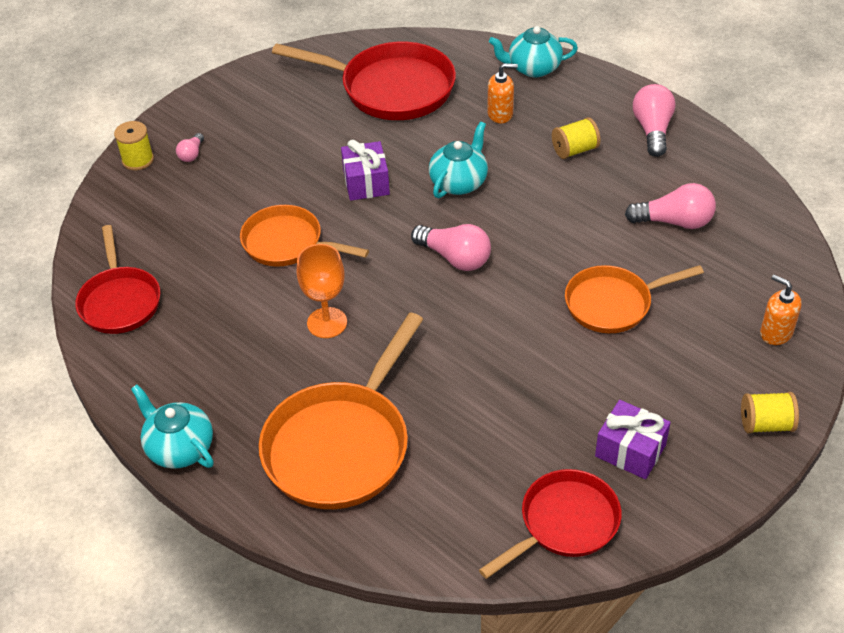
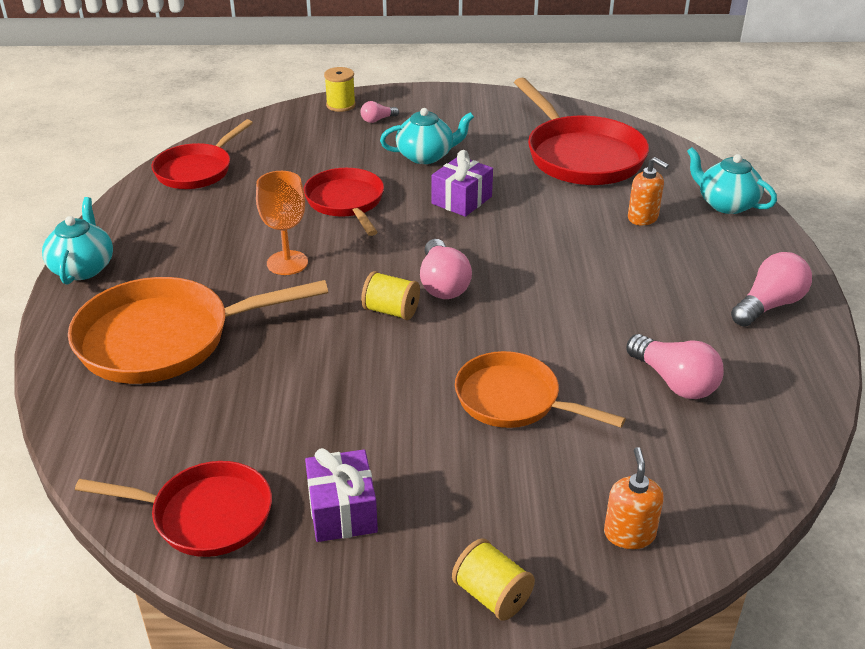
camera: 45 degrees right, 10 degrees down
(287, 243) = (346, 202): orange pan -> red pan
(459, 182) = (531, 240): turquoise teapot -> turquoise teapot (426, 156)
(574, 150) = (667, 276): yellow spool -> yellow spool (391, 311)

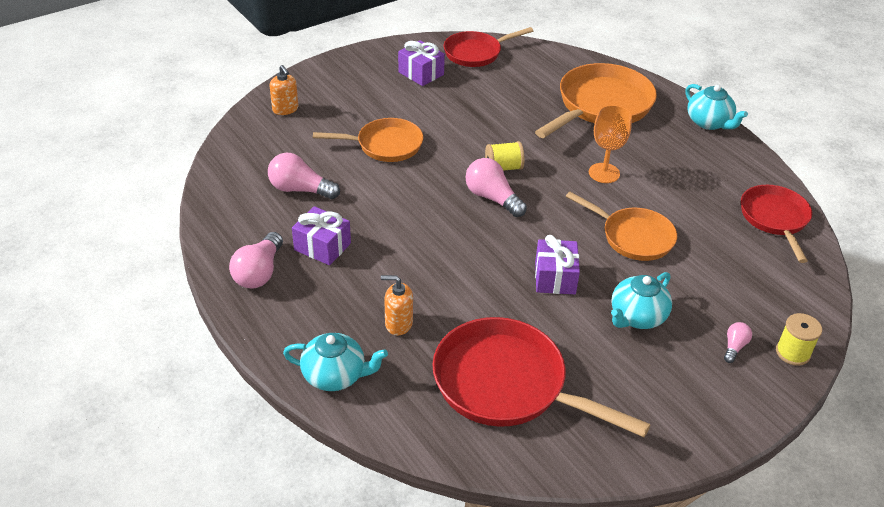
camera: 145 degrees right, 5 degrees up
(346, 202) = (633, 237): red pan -> orange pan
(491, 595) = (331, 70): yellow spool -> none
(681, 305) = (322, 246): none -> purple gift

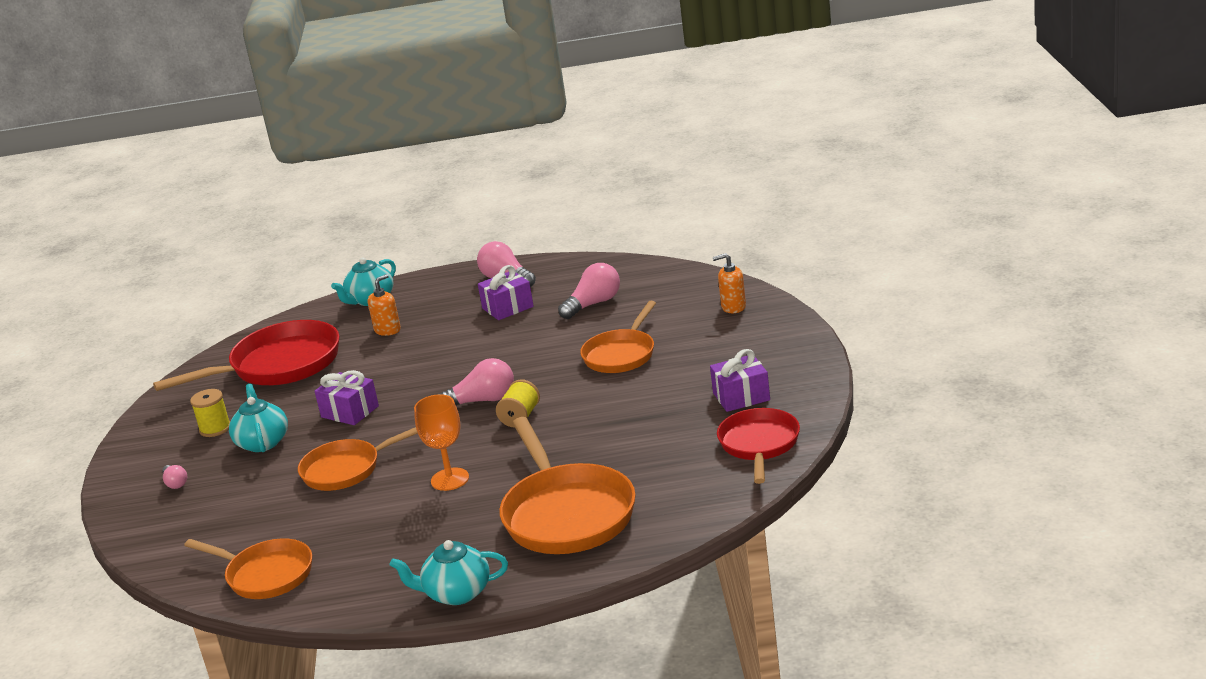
camera: 125 degrees right, 15 degrees down
(775, 219) = (266, 575): red pan -> orange pan
(792, 352) = (131, 513): yellow spool -> yellow spool (215, 428)

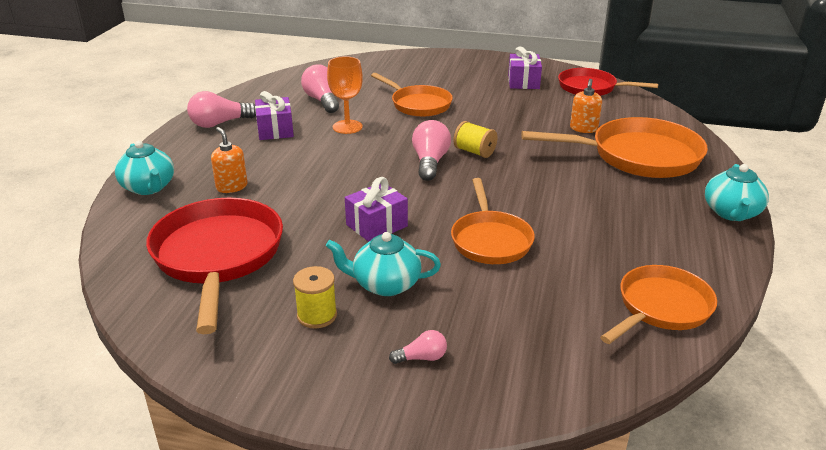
camera: 75 degrees left, 5 degrees up
(450, 479) = (550, 193): orange goblet -> orange goblet (347, 127)
(733, 307) = (396, 64): orange soap dispenser -> orange soap dispenser (583, 129)

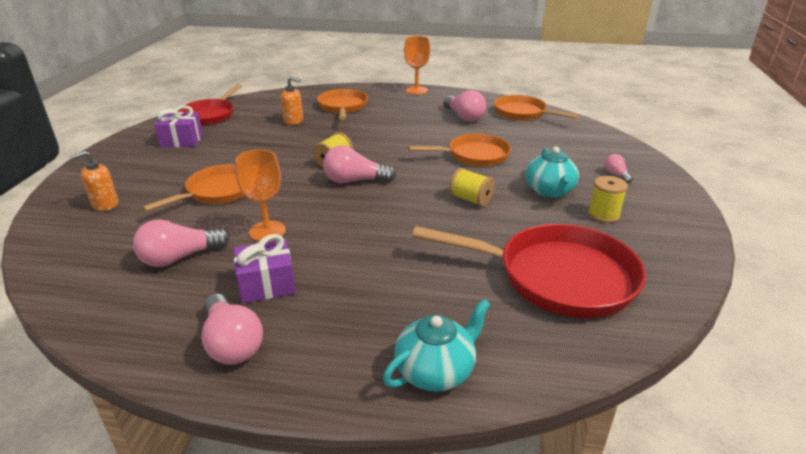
camera: 95 degrees left, 0 degrees up
(218, 256) = (557, 277): red pan -> red pan turned 150 degrees counterclockwise
(232, 187) = (420, 294): orange soap dispenser -> orange soap dispenser (105, 204)
(376, 225) = (471, 199): purple gift -> yellow spool
(628, 246) = (464, 117): none -> pink light bulb
(638, 156) = (343, 107): orange pan -> orange pan, size x0.64
(731, 213) = (416, 90): turquoise teapot -> orange goblet

